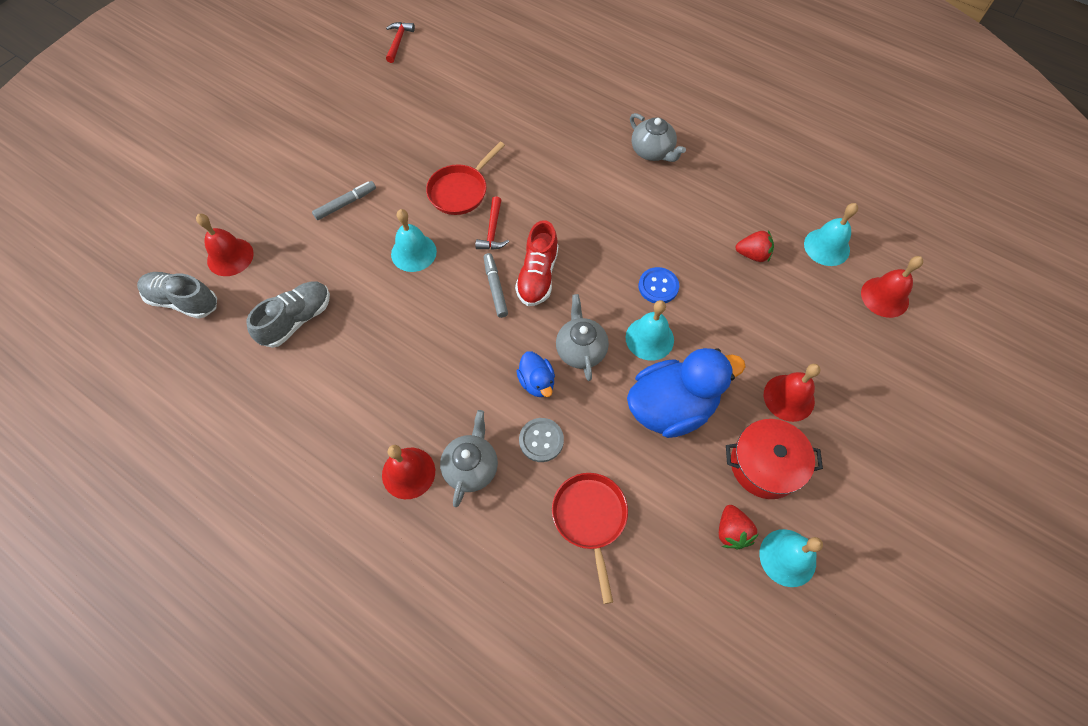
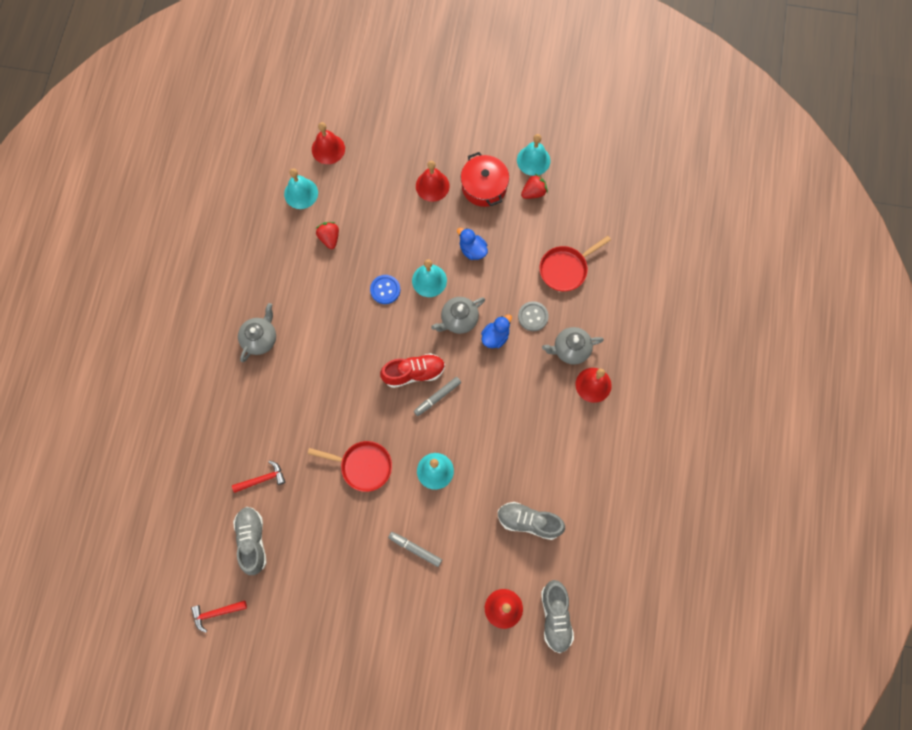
camera: 115 degrees left, 10 degrees up
(444, 83) = (252, 541): none -> grey shoe
(493, 231) = (389, 423): red hammer -> red hammer (262, 479)
(671, 407) = (472, 250): blue duck -> blue duck, size x0.49

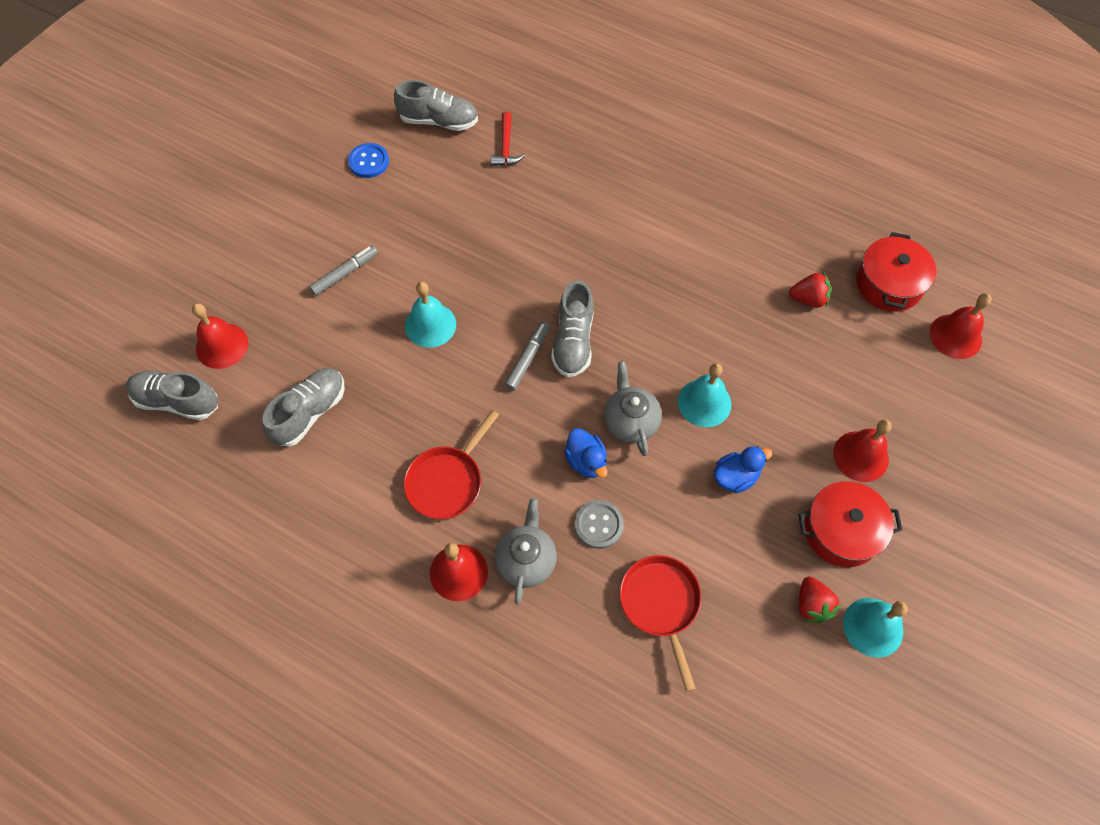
camera: 110 degrees right, 10 degrees down
(216, 613) = (378, 73): red hammer -> none
(260, 339) = (686, 187): grey teapot -> none
(301, 193) = (889, 284): turquoise bell -> red pot
(363, 466) = (474, 249): red pan -> red pan (447, 481)
(385, 290) = (708, 343): blue button -> blue button (368, 162)
(414, 373) = (573, 341): red shoe -> grey shoe
(437, 397) = (527, 358): grey marker -> grey marker turned 45 degrees clockwise

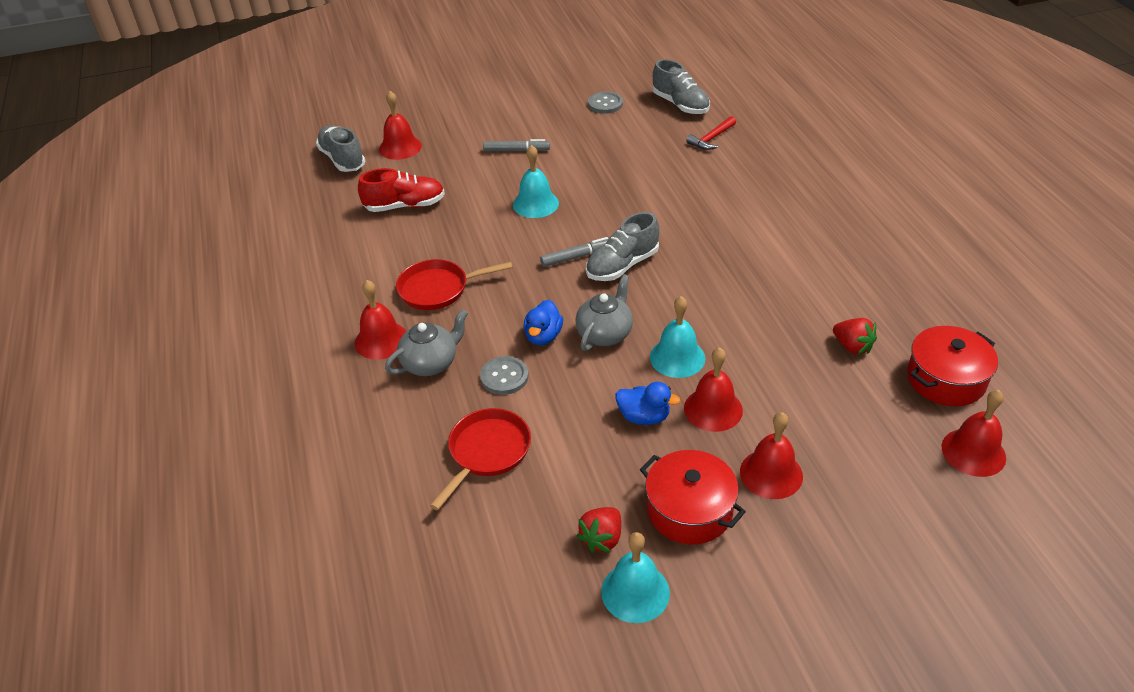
camera: 45 degrees right, 20 degrees down
(310, 412) = (405, 206): grey shoe -> red shoe
(368, 162) = (605, 104): blue button -> grey button
(773, 431) = (713, 409): none -> red bell

